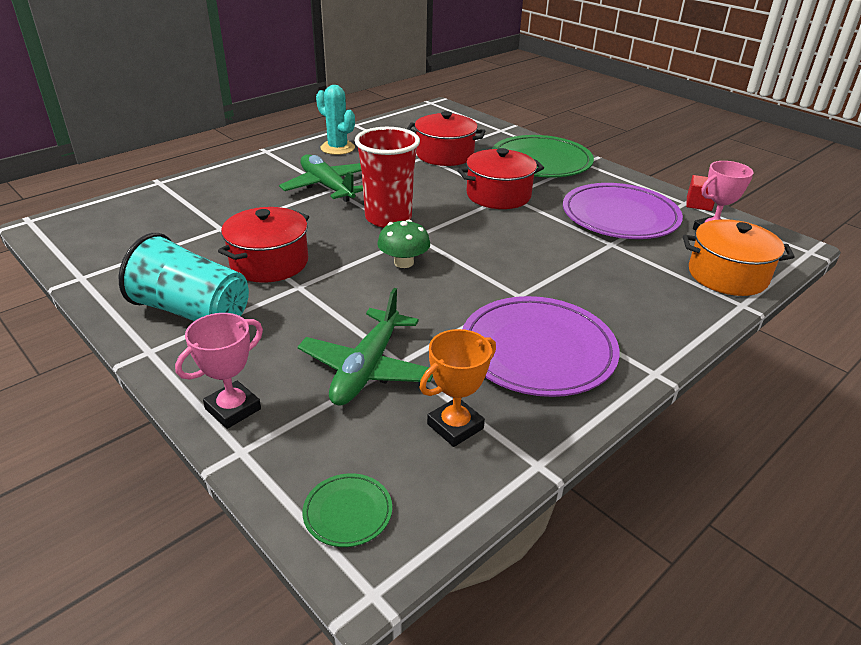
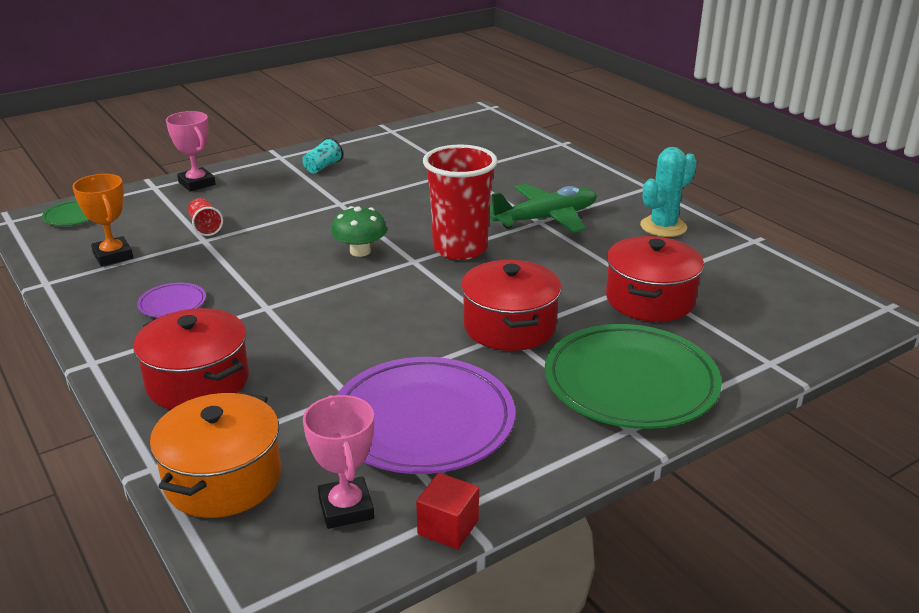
camera: 100 degrees right, 5 degrees down
(192, 312) = (322, 167): turquoise cup -> turquoise cup, size x0.44
(269, 262) = (386, 192): red pot -> red pot (198, 382)
(367, 369) = (205, 227): green plane -> red cup
(537, 351) = (172, 304): purple plate -> purple plate, size x0.44

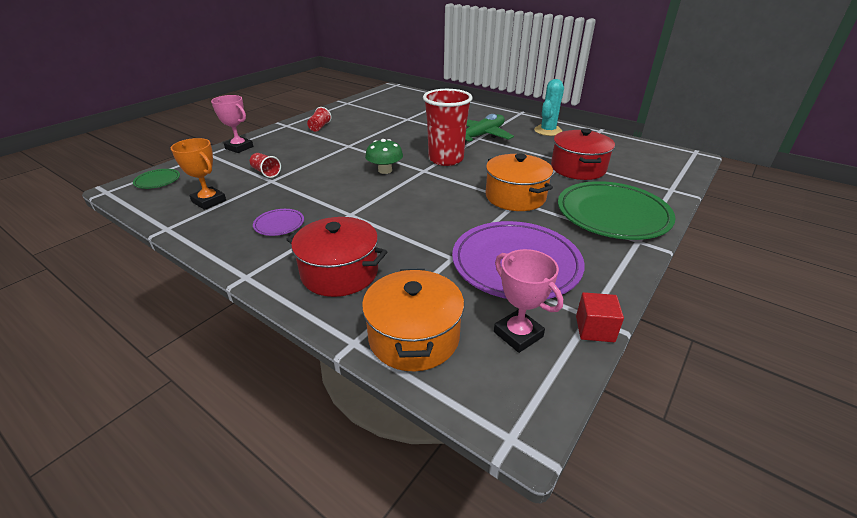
camera: 20 degrees left, 5 degrees up
(322, 167) = (319, 127): turquoise cup -> red cup
(509, 326) = (515, 197): red pot -> orange pot

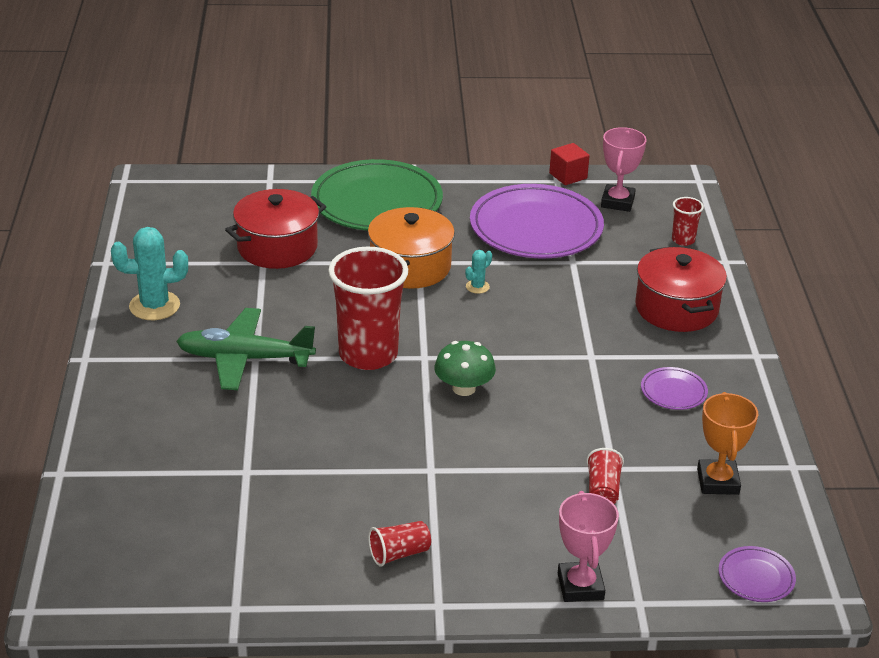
camera: 130 degrees left, 0 degrees up
(157, 181) = (756, 577): green plate -> purple plate
(414, 337) = (683, 240): orange pot -> red cup
(467, 209) = (477, 287): none -> turquoise cactus

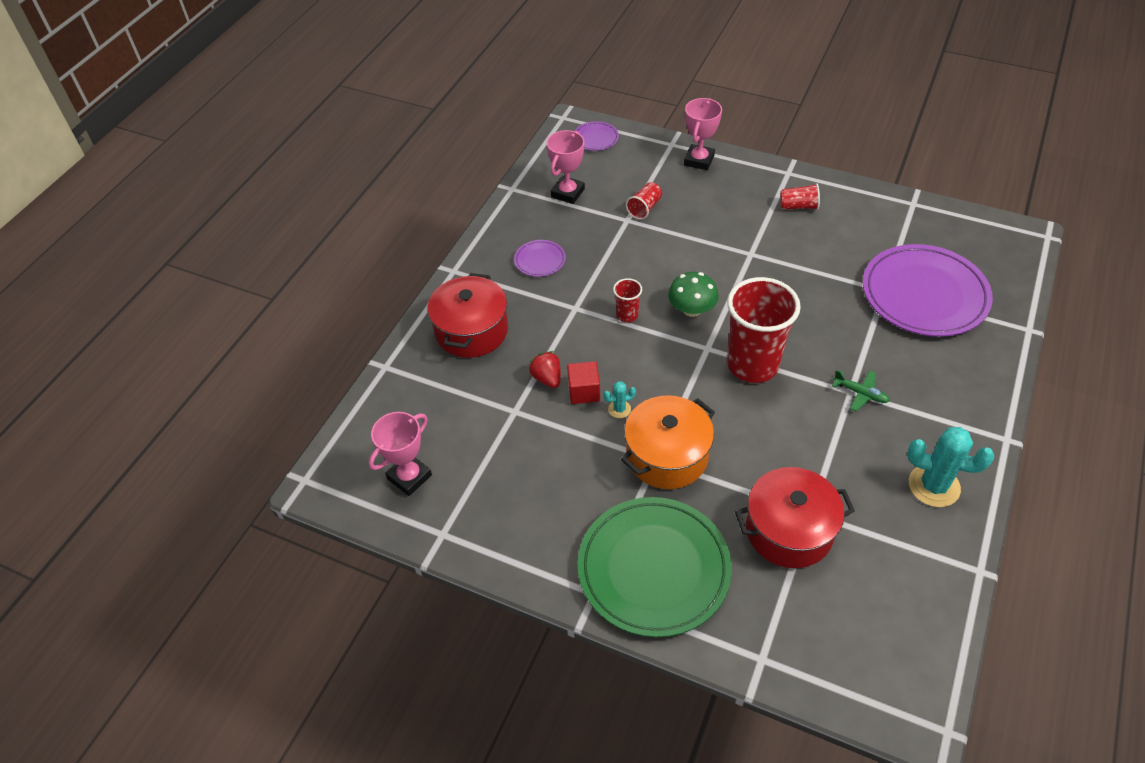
camera: 150 degrees left, 15 degrees up
(244, 359) = (861, 393): green plane -> green plane, size x0.47
(536, 228) = (516, 467): purple plate -> purple plate (924, 295)
(565, 291) = (547, 378): none -> red strawberry
(568, 176) = (425, 537): red cube -> red cube (584, 391)
(683, 240) = (396, 404): red cup -> red cup (627, 315)
(718, 481) = (567, 193): orange trophy -> pink trophy

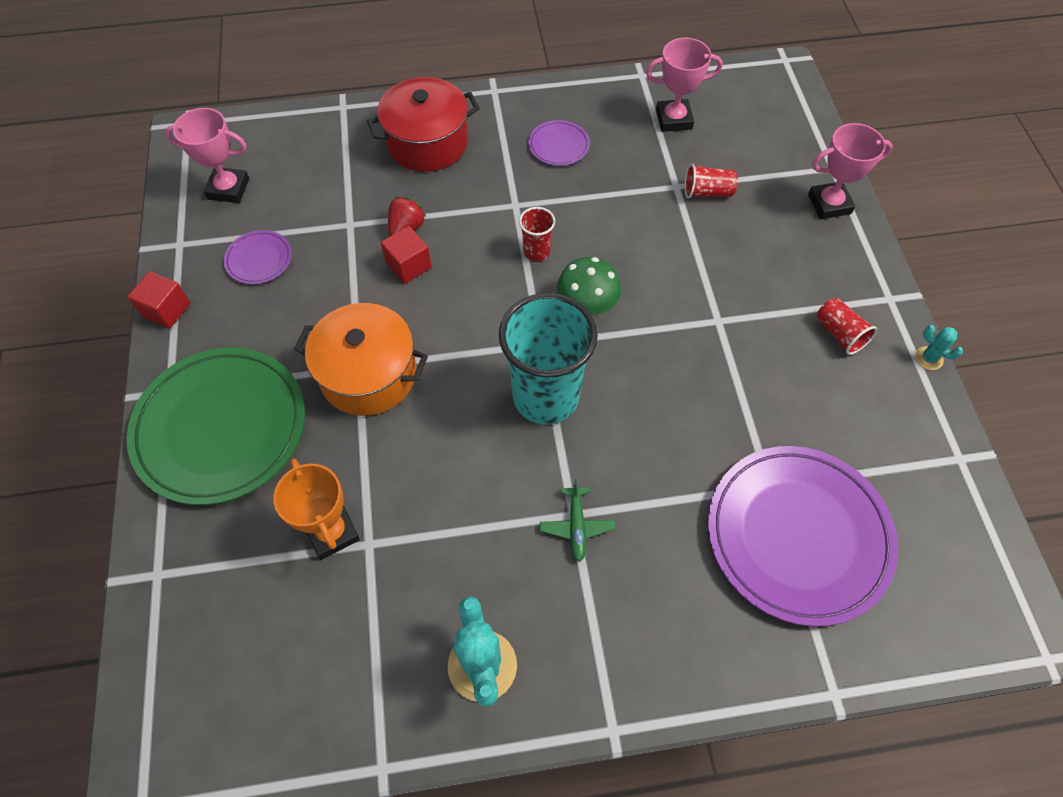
camera: 55 degrees right, 10 degrees up
(508, 567) = (166, 310): none -> red cube
(595, 138) = (778, 101): purple plate -> purple plate (259, 259)
(619, 409) = (404, 305): turquoise cactus -> turquoise cactus (928, 358)
(752, 365) = (545, 396): red cup -> turquoise cup
(789, 530) = (332, 532): red pot -> orange trophy

